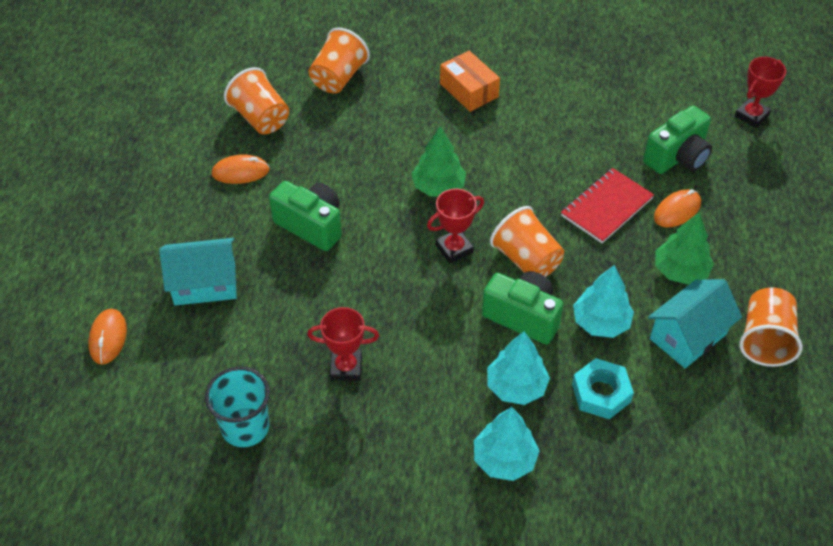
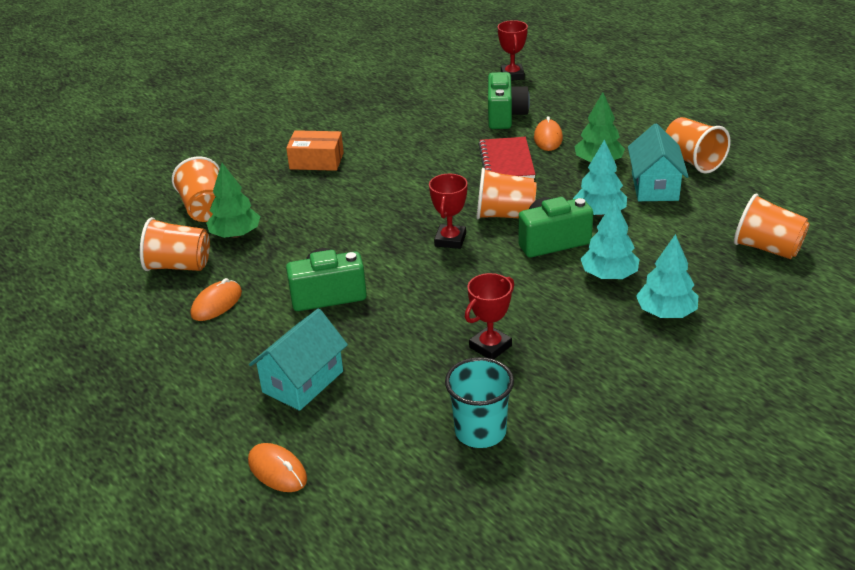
camera: 45 degrees left, 15 degrees down
(438, 187) = (383, 218): green tree -> green tree (235, 234)
(601, 393) = (658, 243): turquoise nut -> none
(681, 482) = (767, 248): none -> orange cup

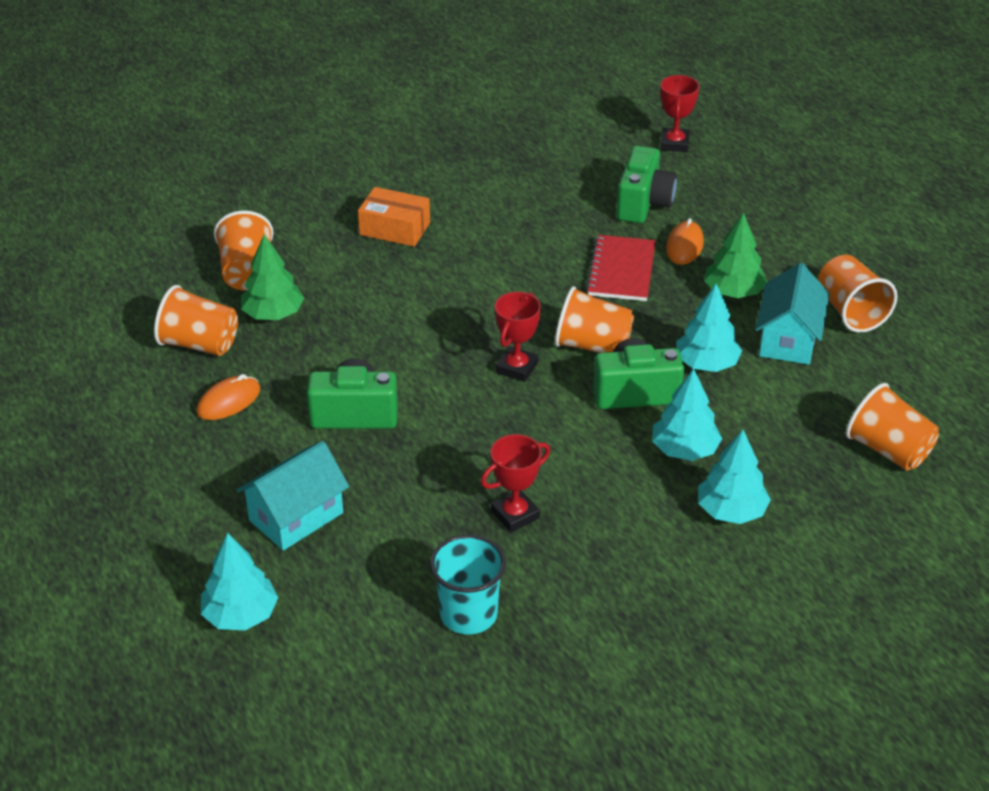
camera: 10 degrees right, 5 degrees up
(277, 470) = (240, 615): orange mouse -> turquoise tree

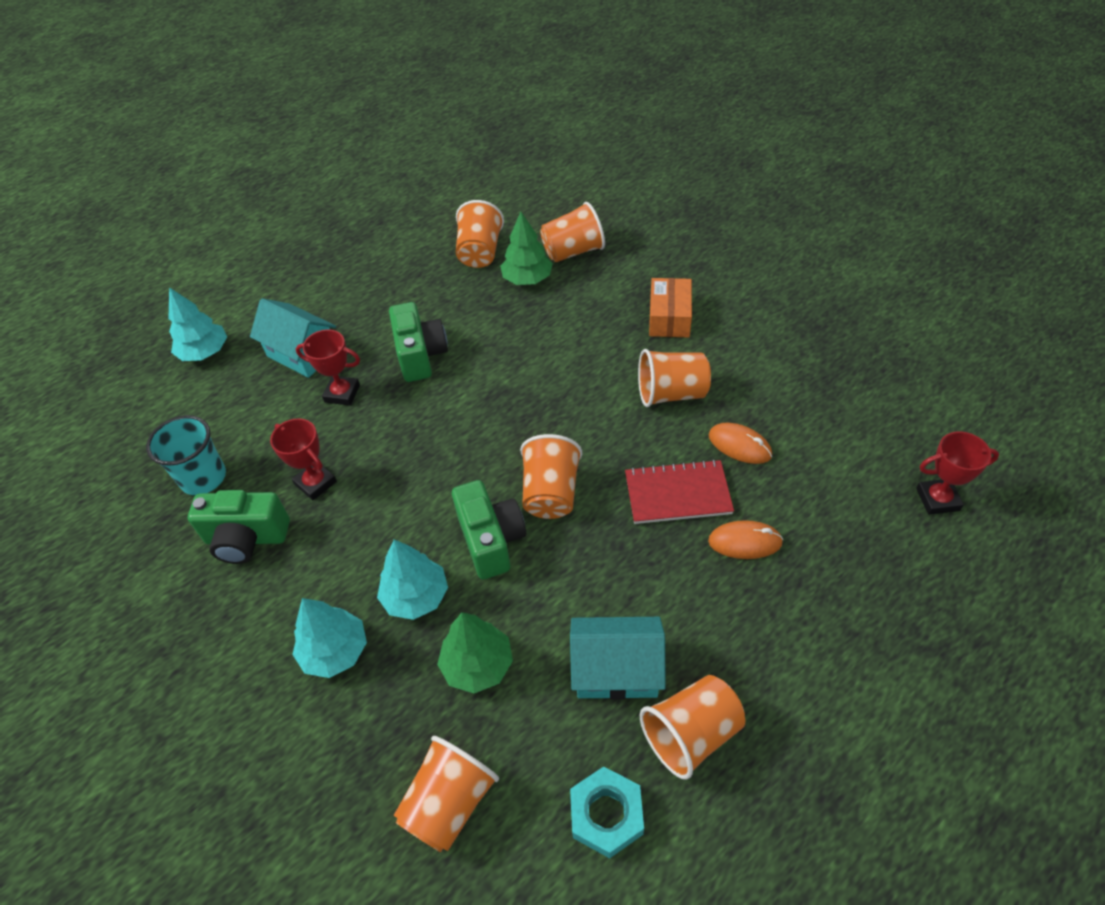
camera: 80 degrees right, 10 degrees up
(228, 401) = (420, 285): orange mouse -> orange mouse (739, 445)
(500, 249) = (671, 394): none -> orange cup
(517, 368) = (503, 443): red trophy -> red trophy (342, 393)
(643, 203) = (804, 491): green camera -> green camera (246, 538)
(706, 364) = (551, 595): turquoise tree -> none
(733, 292) = (681, 602): green tree -> green tree (477, 665)
(907, 366) = (606, 815): none -> turquoise nut

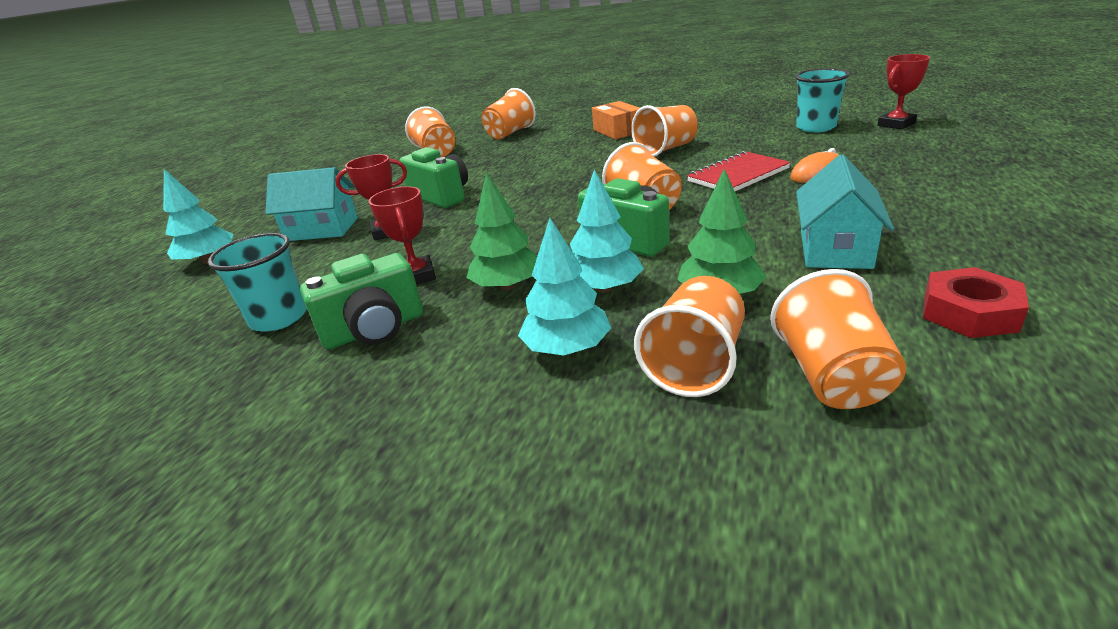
camera: 30 degrees left, 20 degrees down
(315, 483) = (416, 276): red trophy -> red trophy turned 60 degrees clockwise
(527, 279) = (489, 149): green tree -> green tree (507, 286)
(606, 815) = (969, 313): turquoise nut -> red nut
(616, 670) = (834, 249): turquoise house -> turquoise house turned 45 degrees counterclockwise
(691, 734) = (945, 249): orange cup -> orange cup (695, 364)
(739, 445) = (745, 149): orange mouse -> none
(854, 448) = (816, 127): none -> turquoise cup

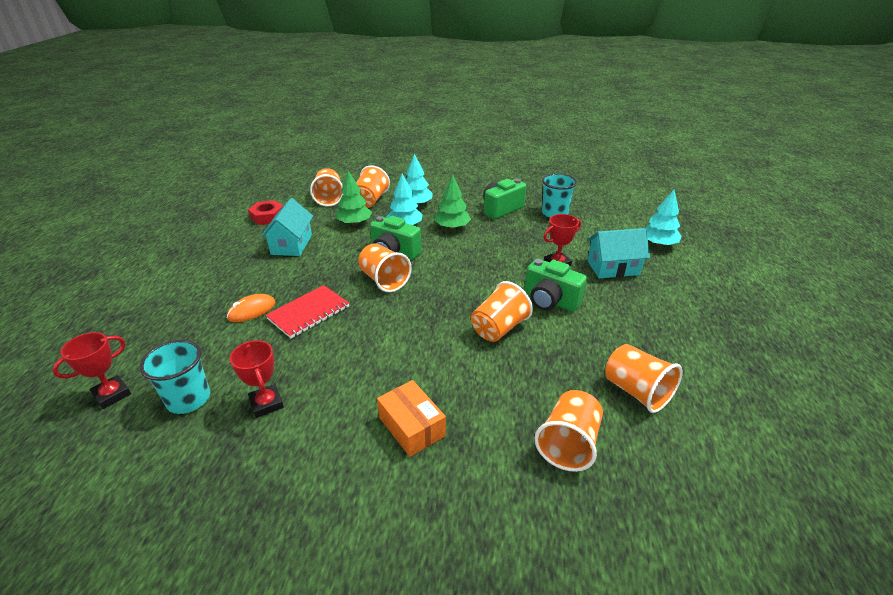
camera: 165 degrees right, 5 degrees up
(416, 276) = (505, 232): red trophy -> red trophy (266, 403)
(666, 149) = (358, 365): orange cup -> orange cup (499, 328)

